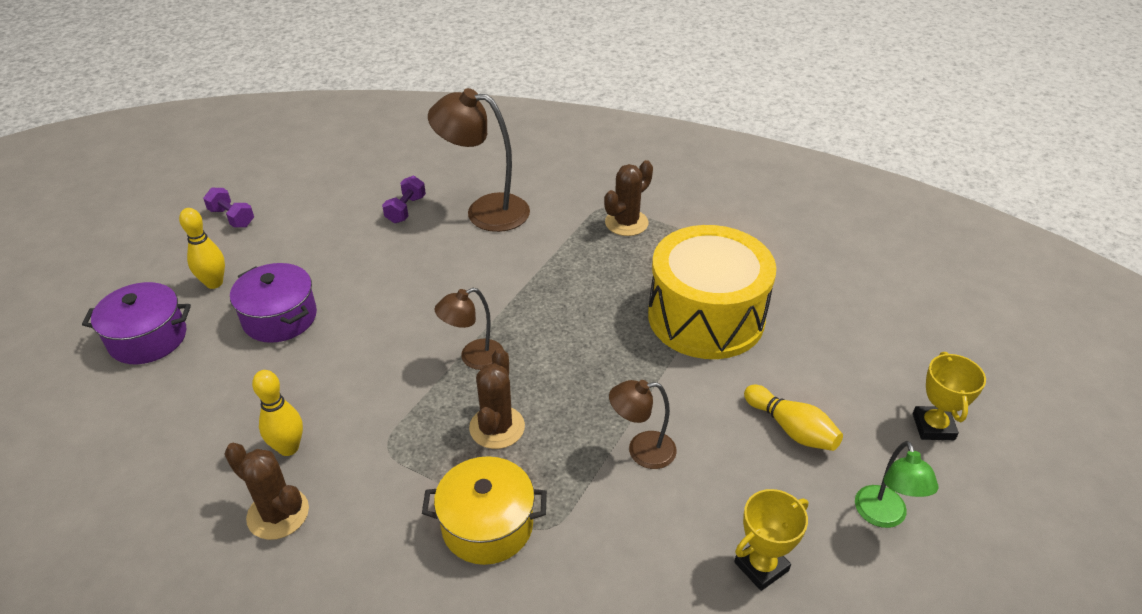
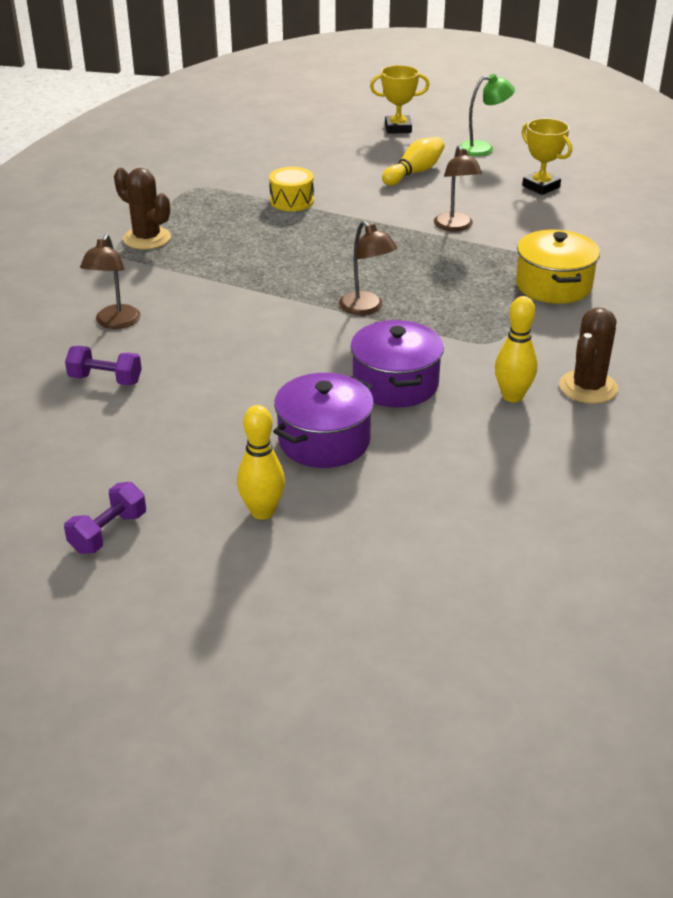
camera: 95 degrees left, 5 degrees down
(148, 338) = (378, 542): purple pot -> purple pot (395, 384)
(485, 211) = (115, 323): brown lamp -> brown lamp, size x0.58
(497, 427) = (450, 289): brown cactus -> none
(706, 317) = (292, 201): yellow drum -> yellow drum, size x0.41

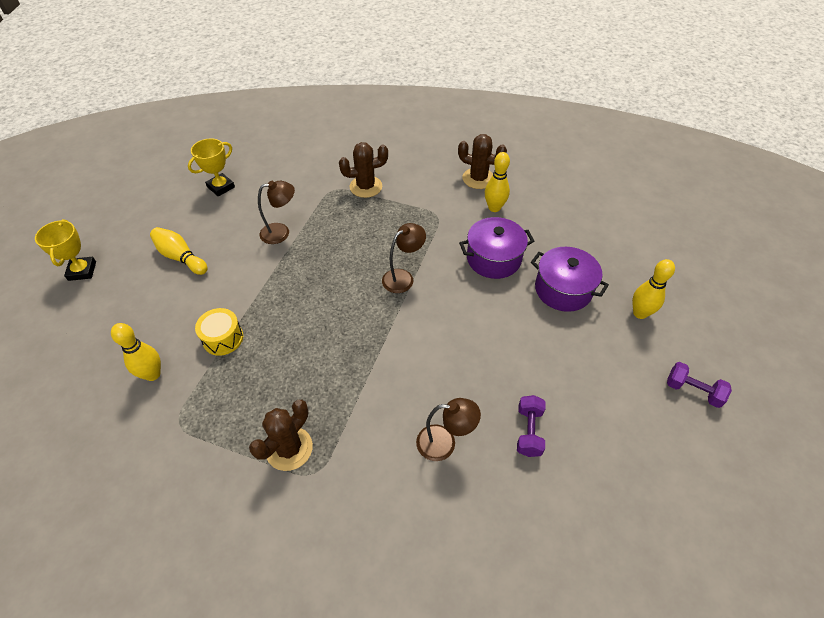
camera: 95 degrees left, 15 degrees up
(255, 171) = (152, 374): none -> yellow bowling pin
(483, 148) = (144, 216): green lamp -> none
(553, 285) = (366, 187): yellow pot -> brown cactus

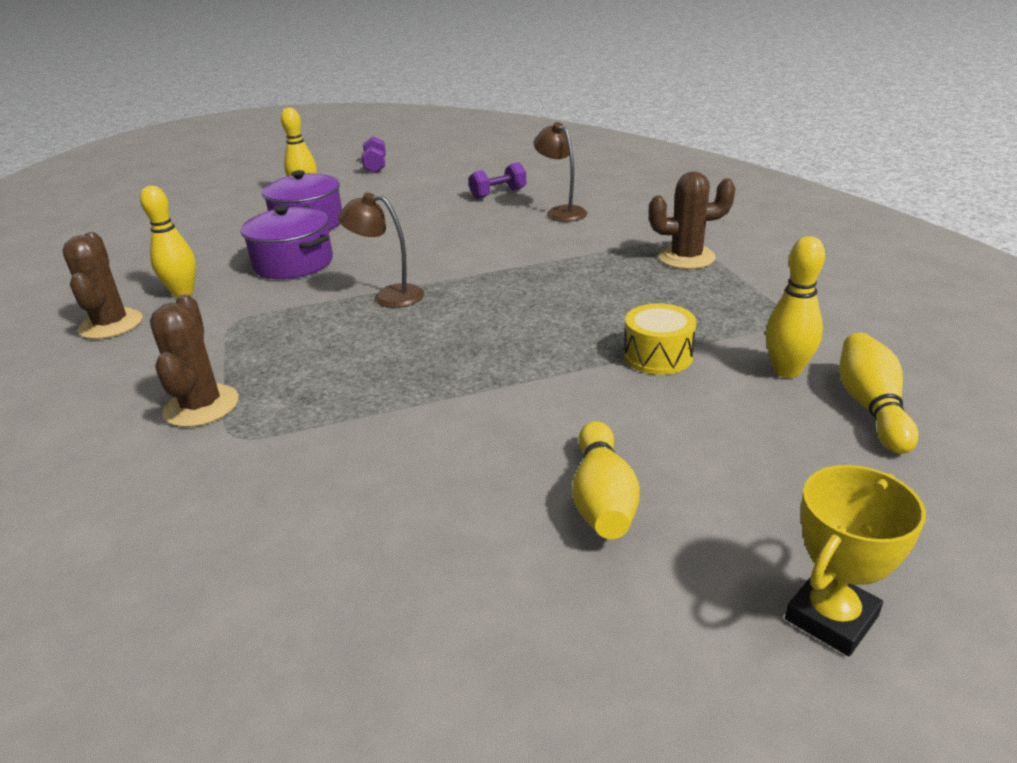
camera: 125 degrees left, 20 degrees down
(100, 377) = (871, 407): none -> yellow bowling pin
(221, 187) = (350, 602): yellow trophy -> none
(281, 232) = (409, 427): brown lamp -> none
(366, 187) = (201, 406): brown cactus -> brown cactus turned 45 degrees clockwise

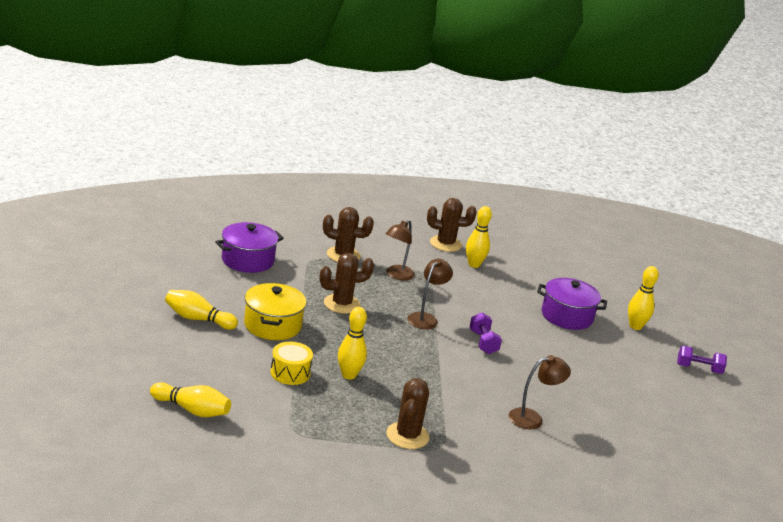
camera: 100 degrees right, 5 degrees down
(259, 341) = (396, 275): none -> brown lamp
(293, 263) = (496, 300): purple pot -> purple pot (247, 260)
(401, 365) = (341, 304): none -> brown cactus
(498, 194) = (592, 404): purple dumbbell -> purple dumbbell (483, 342)
(536, 409) = (272, 325): none -> yellow pot
(786, 371) = (242, 403): yellow bowling pin -> yellow bowling pin (349, 375)
(831, 617) = (100, 337): yellow trophy -> none

